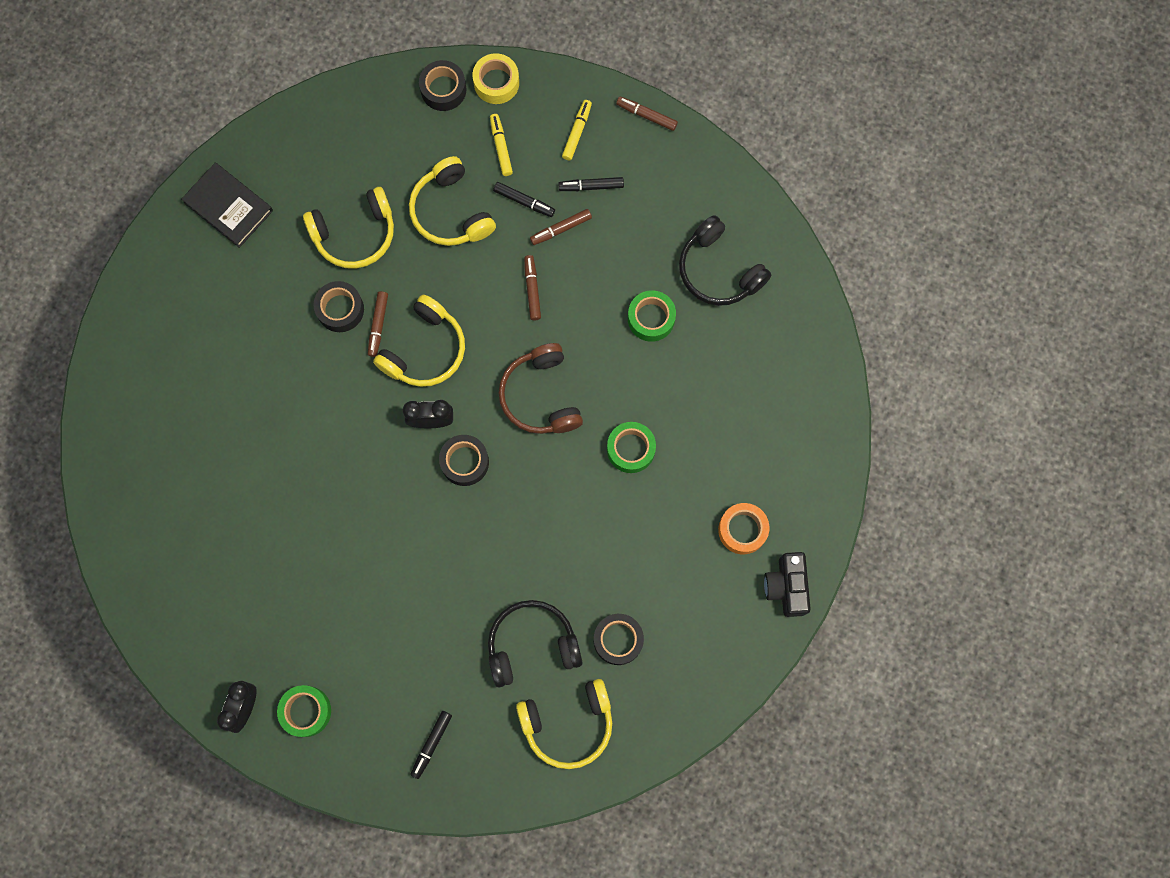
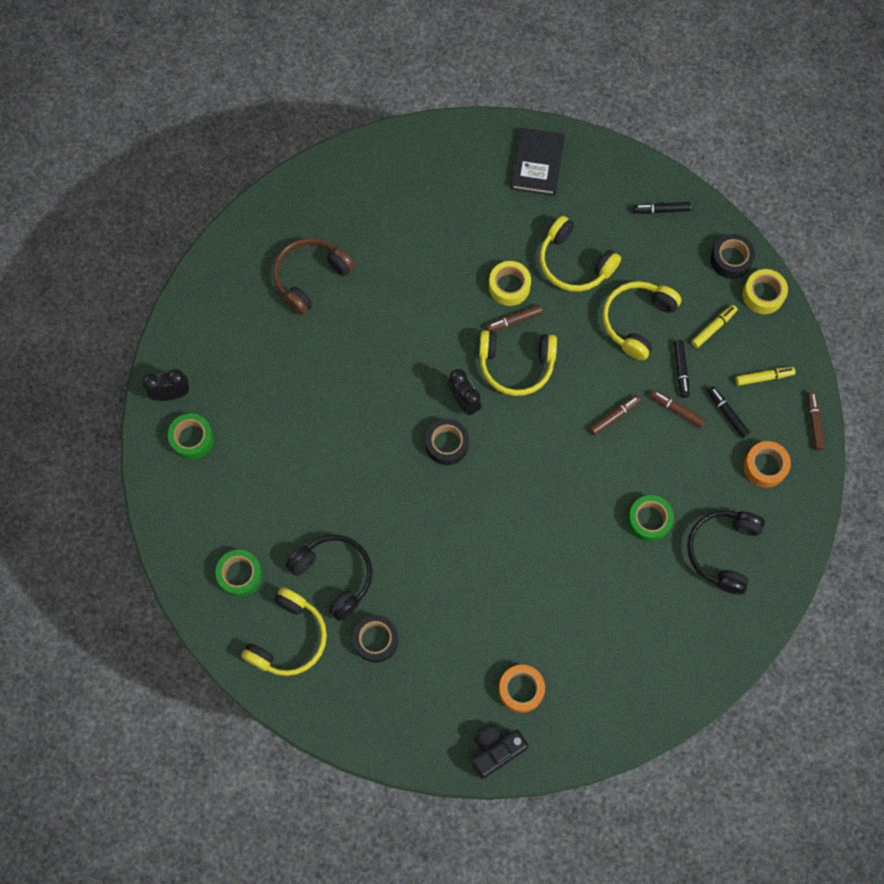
camera: 60 degrees right, 5 degrees down
(340, 309) = (509, 286): black tape -> yellow tape
(431, 744) = (217, 544): black marker -> black marker (661, 210)
(541, 396) = (533, 471): brown headphones -> brown headphones (310, 277)
(568, 724) = (289, 638): yellow headphones -> yellow headphones turned 105 degrees counterclockwise
(631, 449) = (533, 564): green tape -> green tape (240, 575)
(662, 184) = (764, 466): none -> orange tape

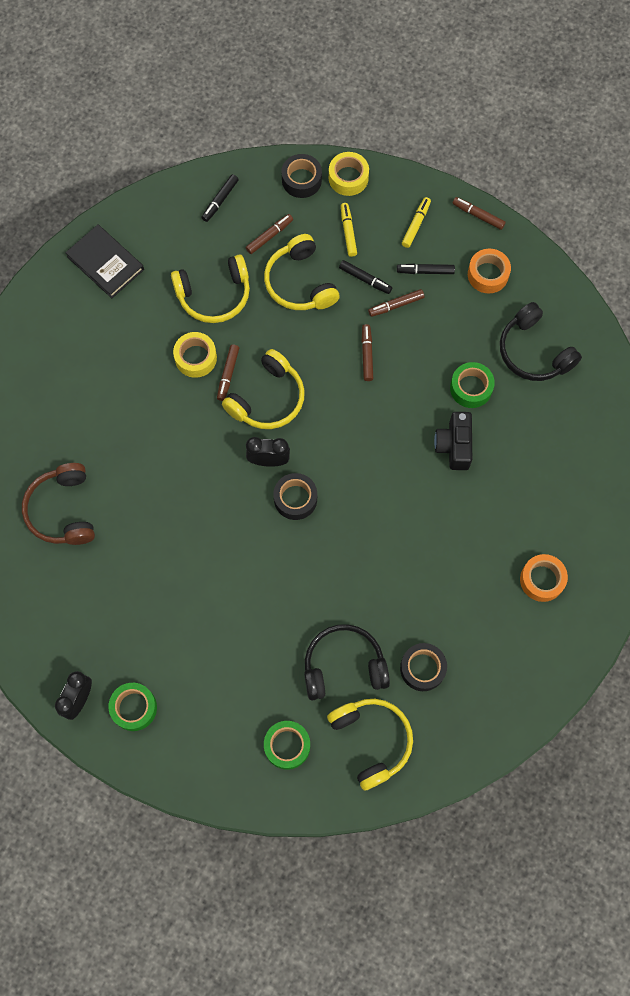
camera: 55 degrees left, 0 degrees up
(496, 751) = (579, 634): black camera -> black camera (454, 446)
(659, 269) = (269, 236): none -> brown marker

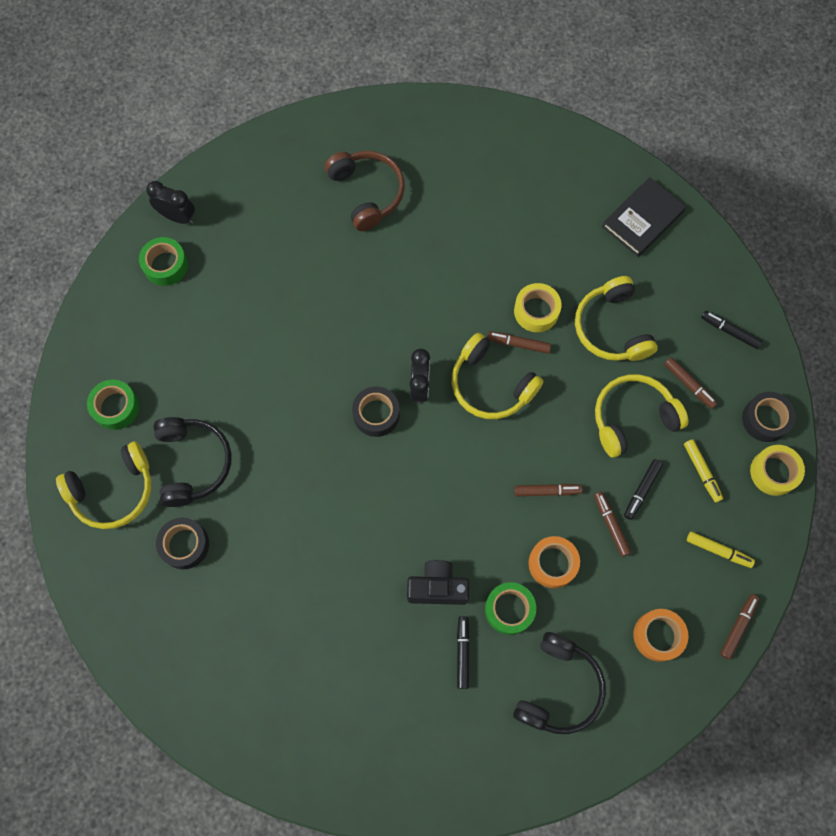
camera: 90 degrees right, 0 degrees up
(63, 510) = (367, 193): brown headphones -> brown headphones turned 75 degrees clockwise
(348, 232) = (701, 471): yellow marker -> yellow marker turned 75 degrees clockwise
(425, 271) = (657, 560): black marker -> black marker (462, 653)
(533, 352) = (558, 688): black headphones -> black headphones turned 150 degrees clockwise
(542, 580) = (276, 682): orange tape -> orange tape (552, 563)

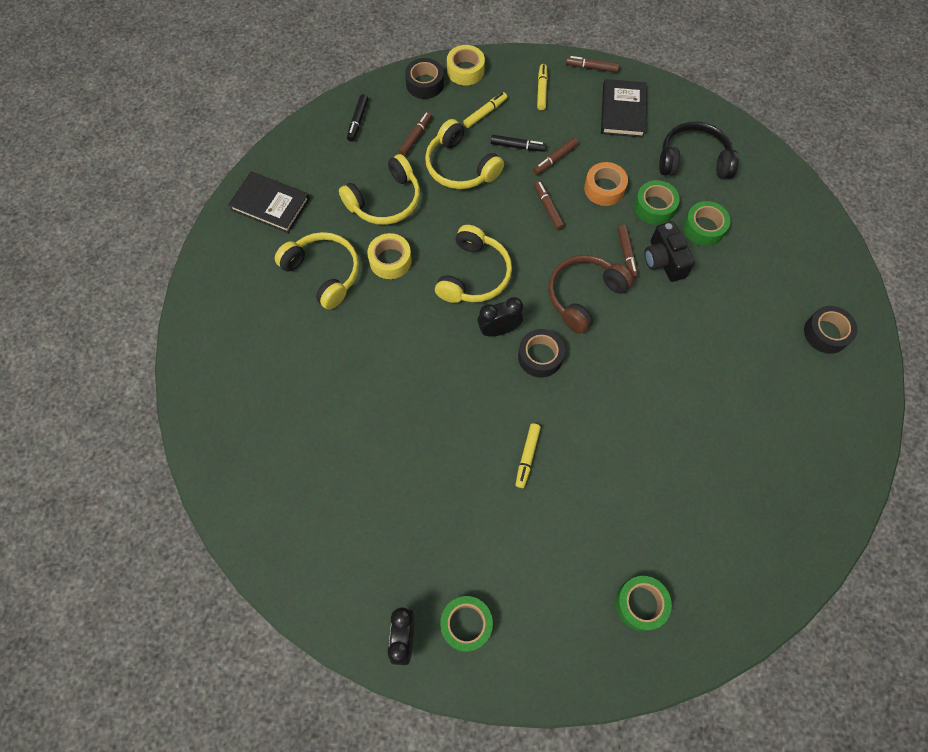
camera: 110 degrees left, 5 degrees down
(113, 491) = (721, 566): yellow headphones -> yellow headphones (324, 273)
(184, 545) = (735, 475): black tape -> black tape (826, 333)
(193, 463) = (659, 500): black headphones -> none
(283, 365) = (527, 456): none -> yellow marker
(367, 193) = (313, 446): brown headphones -> brown headphones (584, 296)
(462, 653) = (704, 228): black marker -> green tape
(518, 344) = (427, 265): brown marker -> brown marker (627, 254)
(658, 636) = (623, 111): orange tape -> black book

